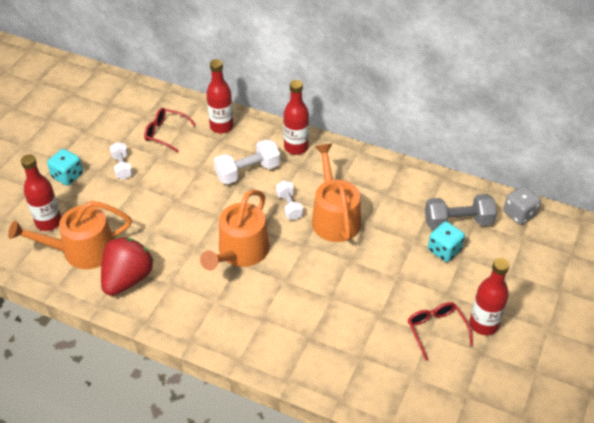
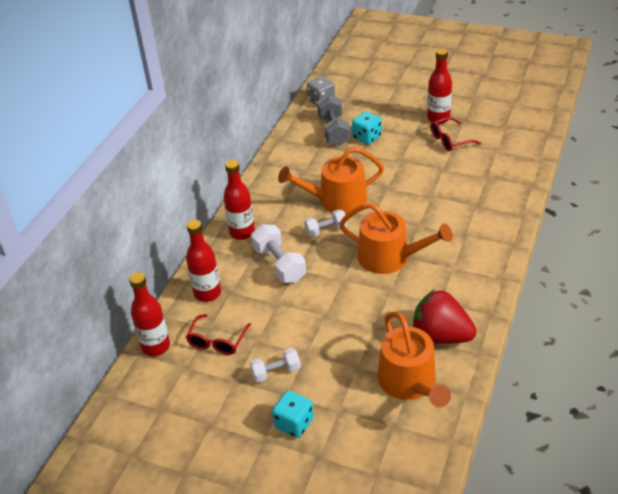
camera: 90 degrees left, 5 degrees down
(48, 222) = (372, 425): red bottle -> red bottle (156, 346)

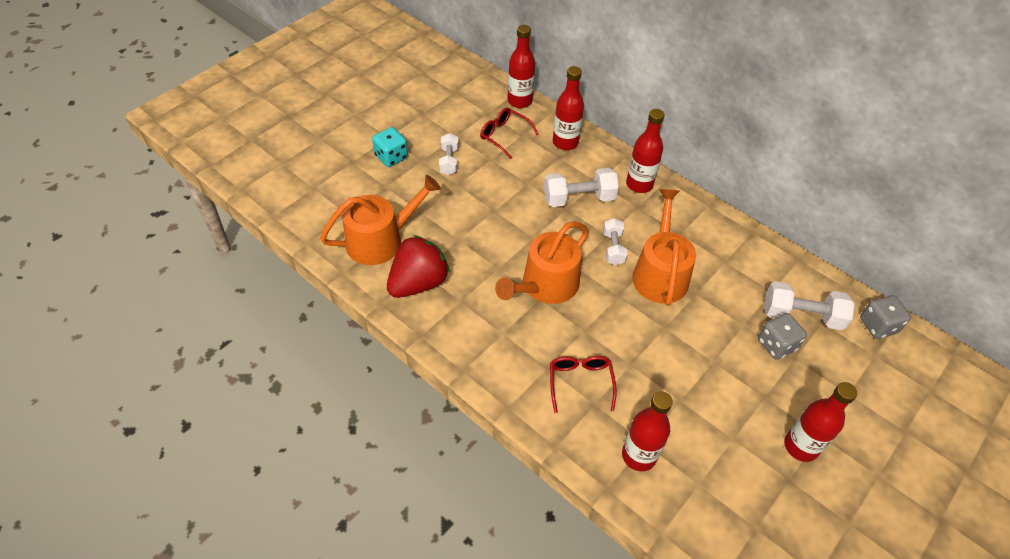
camera: 105 degrees right, 10 degrees up
(333, 131) = (801, 315): grey dumbbell -> white dumbbell
(367, 137) = (776, 345): turquoise dice -> grey dice
(410, 383) = (381, 240): orange watering can -> orange watering can turned 150 degrees clockwise
(450, 140) = (742, 437): red glasses -> red glasses (580, 383)
(498, 177) = (639, 455): none -> red bottle

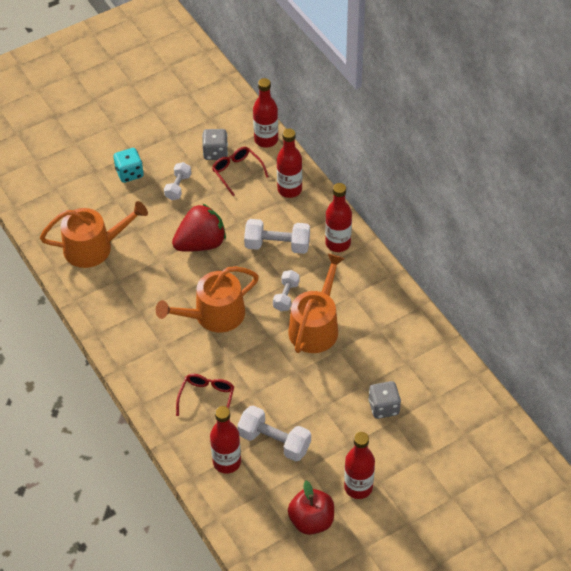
camera: 20 degrees right, 0 degrees up
(418, 283) = (111, 290): red strawberry -> red strawberry (201, 243)
(771, 504) = (311, 521): none -> red apple
(801, 315) = (419, 389): white dumbbell -> white dumbbell (274, 441)
(878, 325) = (482, 412): grey dice -> grey dice (215, 152)

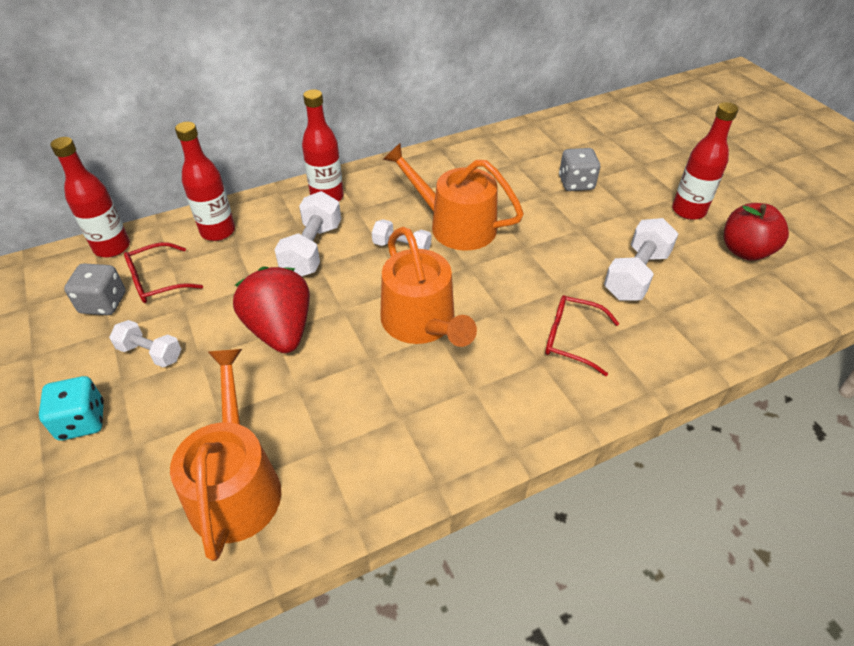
camera: 85 degrees left, 5 degrees down
(227, 462) = (676, 323): red bottle -> none

